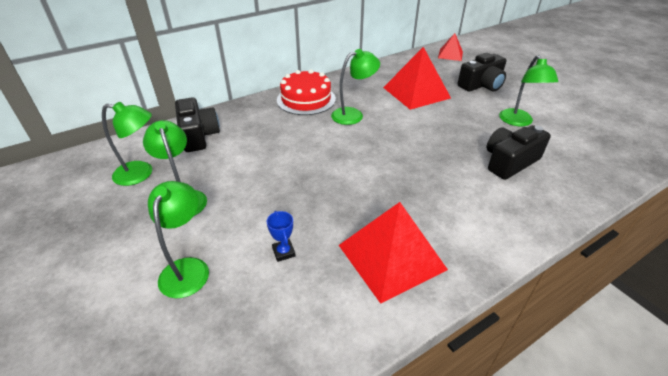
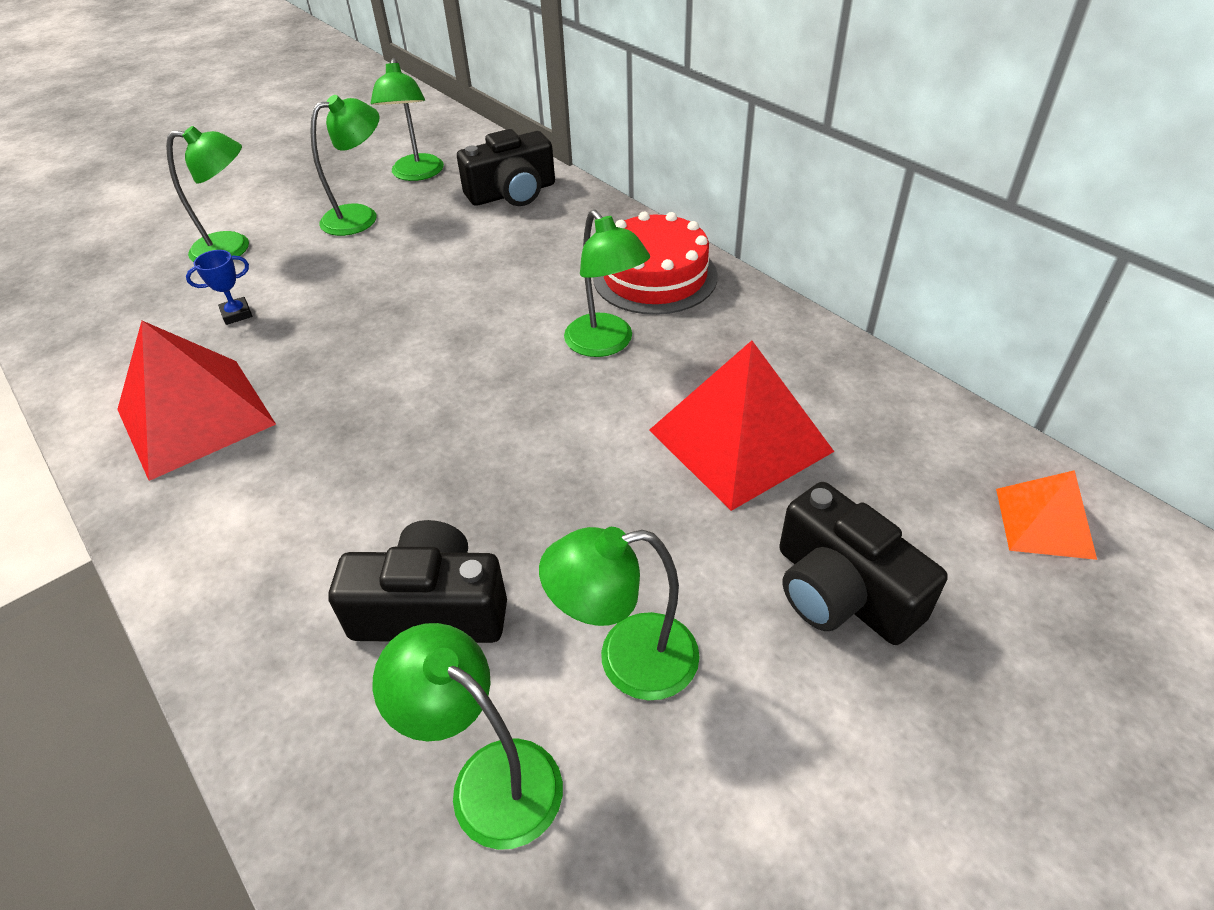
camera: 85 degrees right, 5 degrees up
(450, 55) = (1044, 523): red pyramid -> orange pyramid
(509, 162) = (431, 608): black camera -> black camera turned 45 degrees counterclockwise
(571, 149) = (489, 778): none -> green lamp

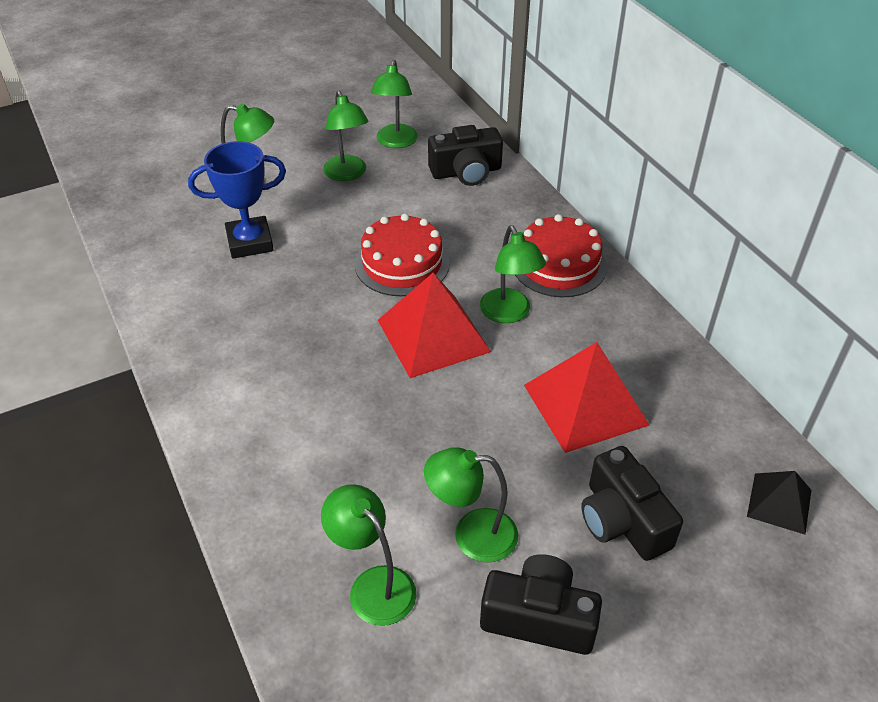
camera: 10 degrees right, 0 degrees up
(195, 416) = (216, 317): red pyramid -> red pyramid (433, 335)
(237, 314) = (250, 242): blue trophy -> blue trophy, size x2.17
(360, 217) = (347, 174): green lamp -> green lamp turned 90 degrees clockwise
(431, 608) = (355, 478): black camera -> black camera (539, 617)
(450, 307) = (402, 263): none -> red cake
(1044, 523) = (779, 503): orange pyramid -> black pyramid

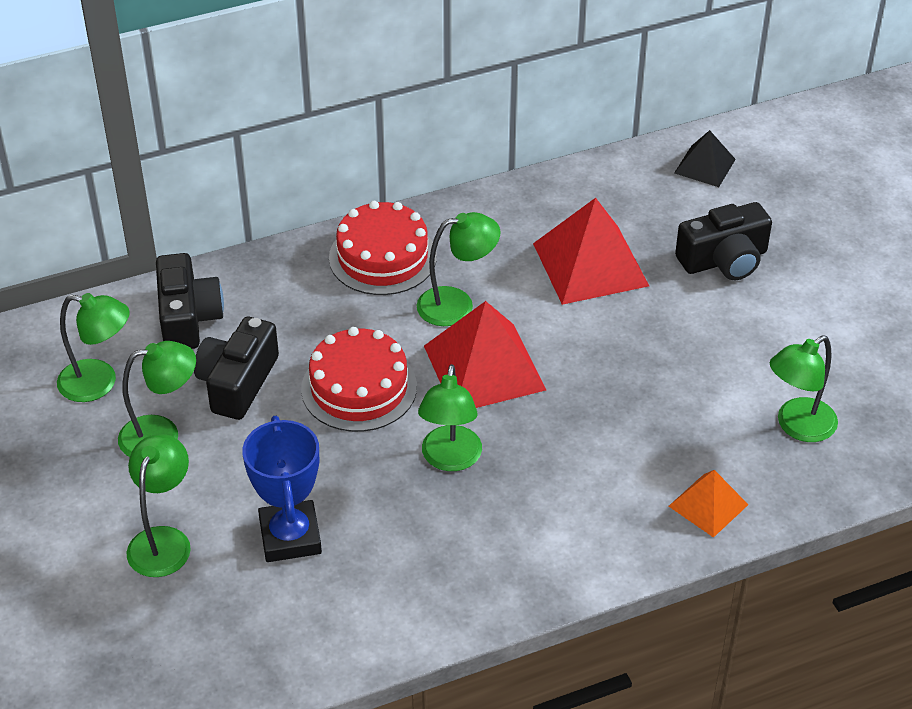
camera: 85 degrees left, 0 degrees up
(267, 502) = (708, 505): none -> orange pyramid
(472, 535) = (742, 357): green lamp -> green lamp (450, 459)
(539, 617) = (821, 323): black camera -> black camera (237, 382)

